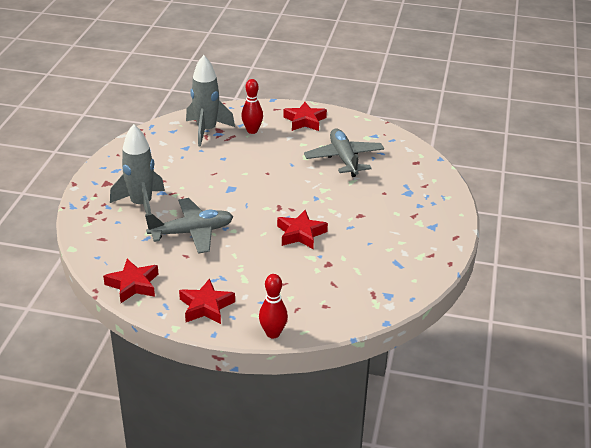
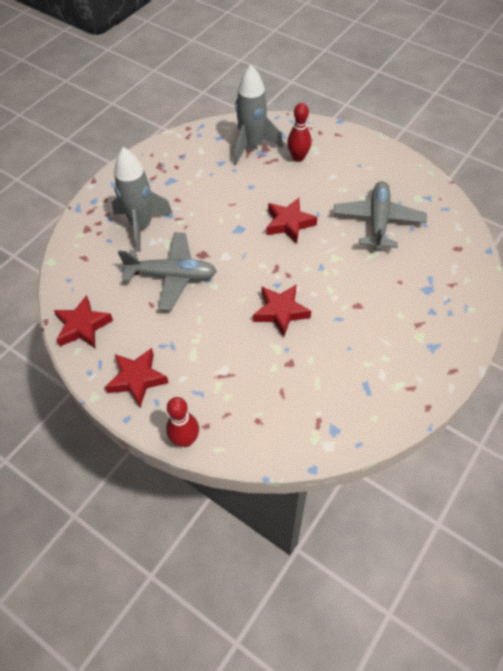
camera: 25 degrees right, 20 degrees up
(305, 121) = (360, 158): red star -> red star (289, 223)

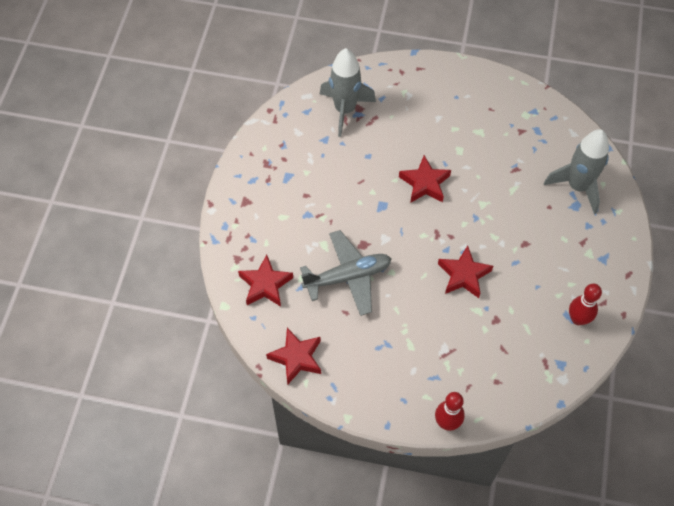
camera: 25 degrees left, 5 degrees up
(137, 379) = (375, 387): red star -> red star (265, 285)
(141, 225) = (288, 235): grey rocket -> grey rocket (577, 186)
(298, 157) = (396, 108): red bowling pin -> red bowling pin (578, 319)
(378, 221) = (502, 152): grey plane -> none

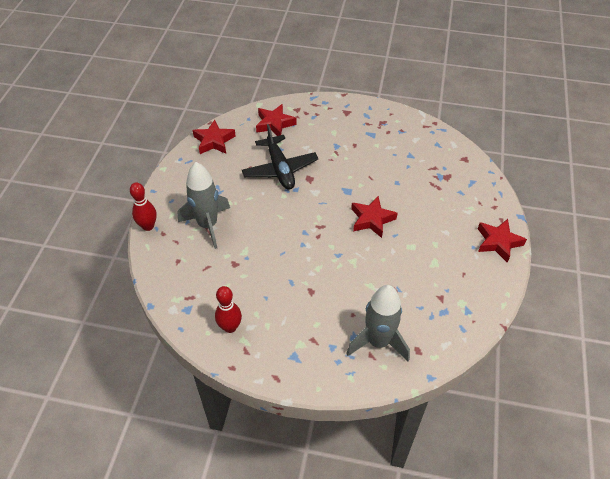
camera: 90 degrees right, 10 degrees down
(345, 110) = (443, 168): grey rocket -> grey rocket (208, 225)
(348, 277) = (280, 169): grey plane -> black plane
(464, 275) = (279, 243): red star -> red star (498, 242)

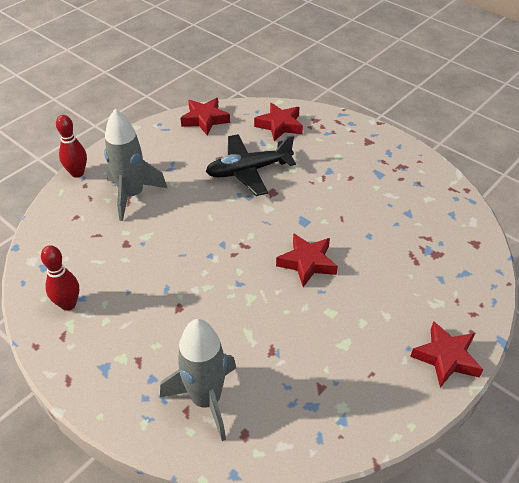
camera: 30 degrees right, 5 degrees down
(280, 169) = (249, 170): black plane -> black plane turned 60 degrees clockwise

